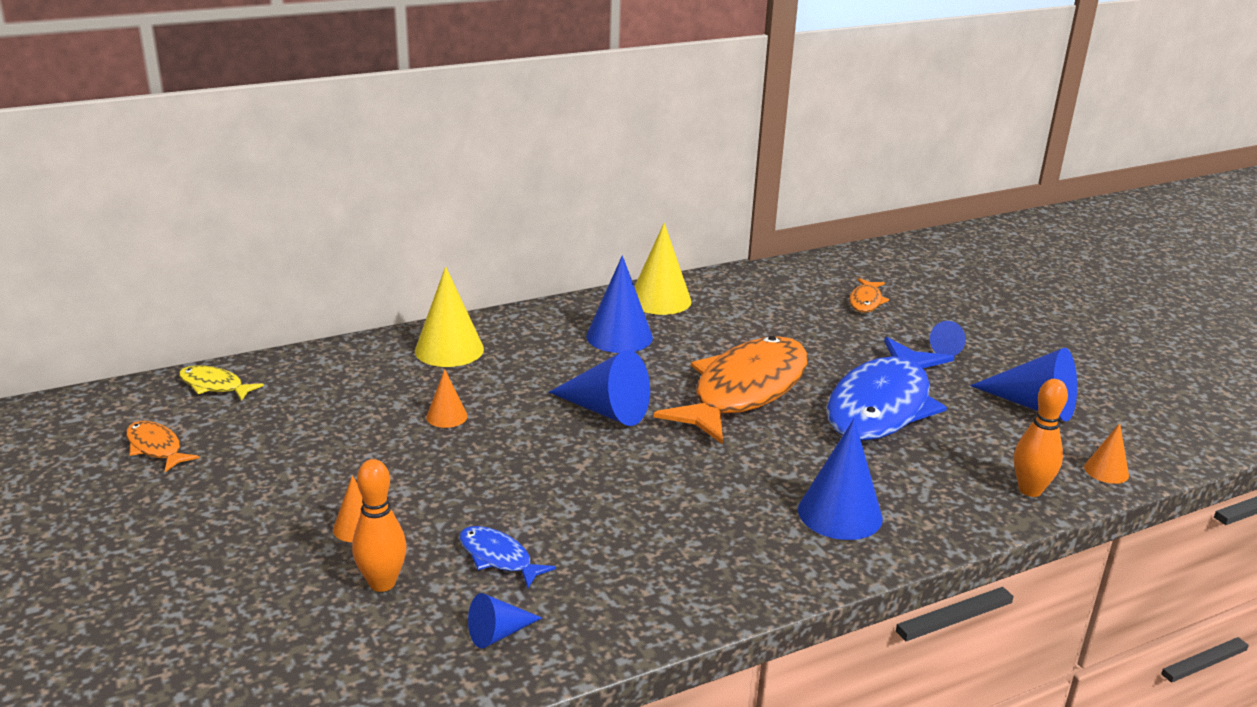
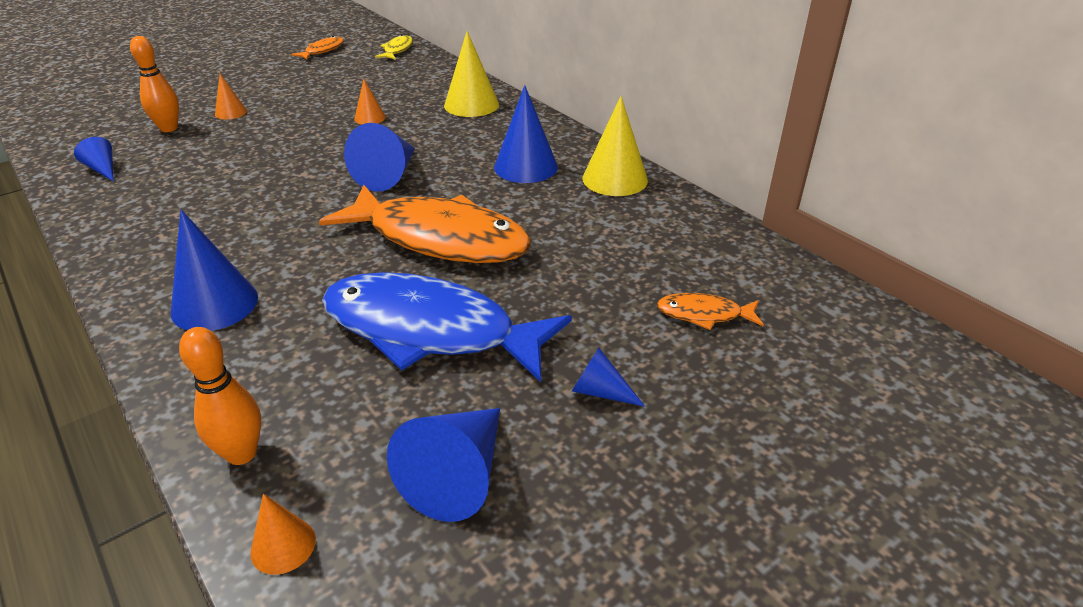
camera: 80 degrees right, 10 degrees up
(498, 558) = (186, 158): blue fish -> none

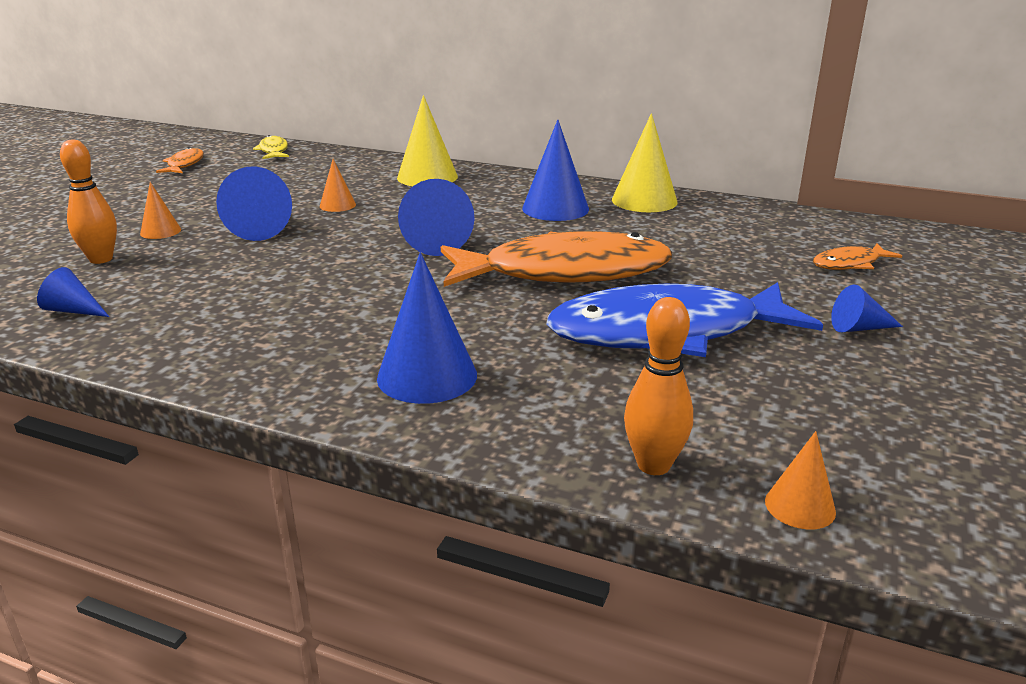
camera: 30 degrees left, 10 degrees down
(458, 475) = (850, 410): blue cone -> blue cone (262, 227)

